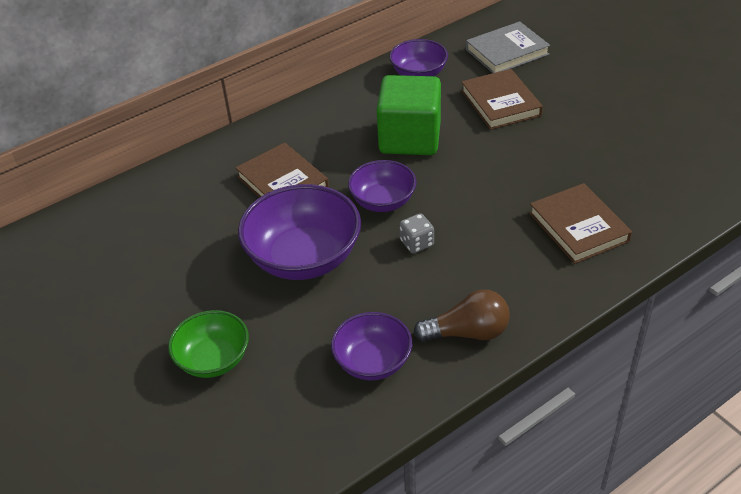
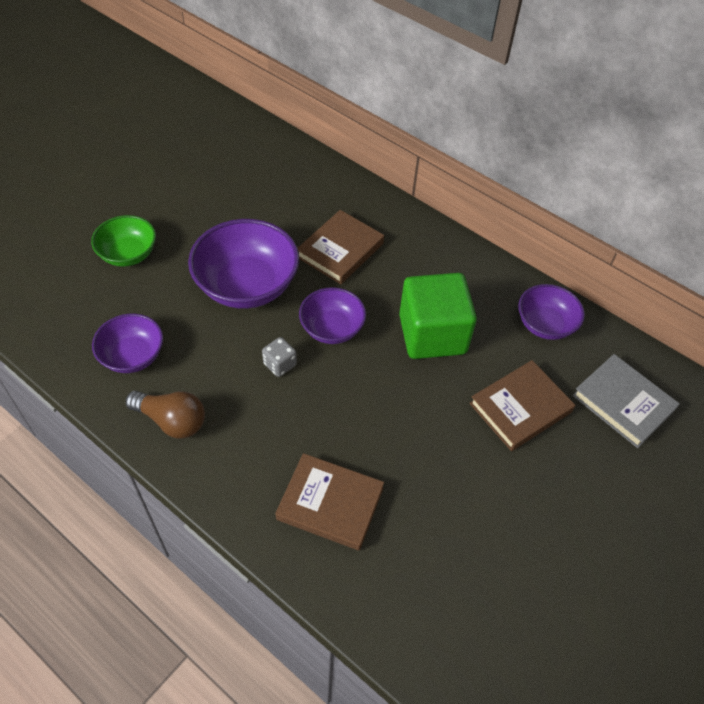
camera: 70 degrees right, 10 degrees up
(467, 332) = (172, 421): brown light bulb -> brown light bulb turned 45 degrees counterclockwise
(578, 227) = (330, 503): brown book -> brown book turned 60 degrees clockwise

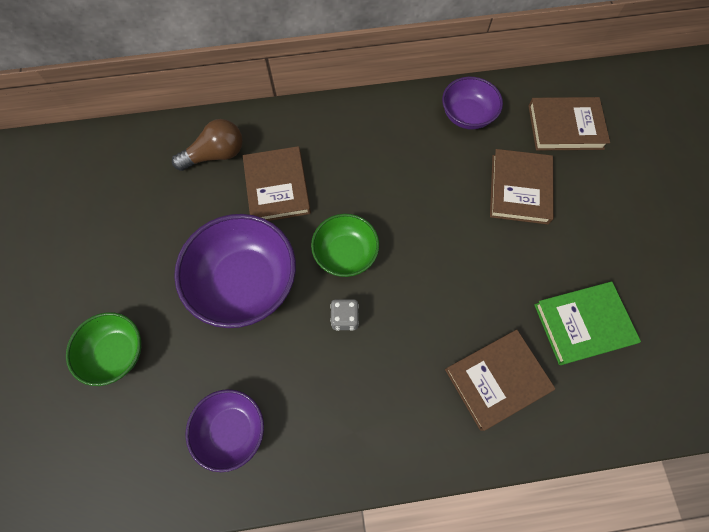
camera: 45 degrees left, 15 degrees up
(172, 421) = (326, 444): brown light bulb -> brown light bulb (216, 155)
(332, 328) = (345, 253): purple bowl -> green bowl
(432, 334) = (412, 191): green cube -> none
(445, 539) = (582, 324): none -> green book
(623, 403) = (565, 127): grey book -> brown book

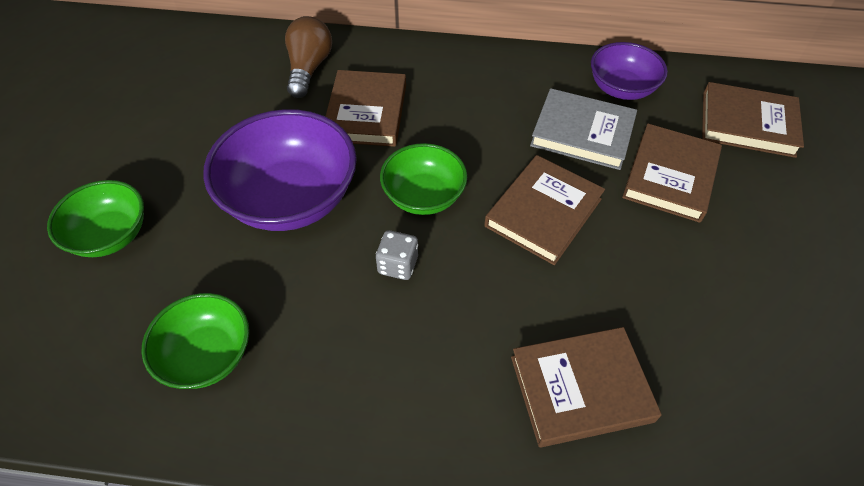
camera: 15 degrees right, 15 degrees down
(216, 155) = (309, 68): brown light bulb -> brown light bulb turned 75 degrees counterclockwise
(232, 429) = (207, 355): purple bowl -> green bowl
(437, 245) = (543, 212): none -> brown book
(447, 165) = (582, 133): none -> grey book
(582, 324) = (723, 350): green book -> none

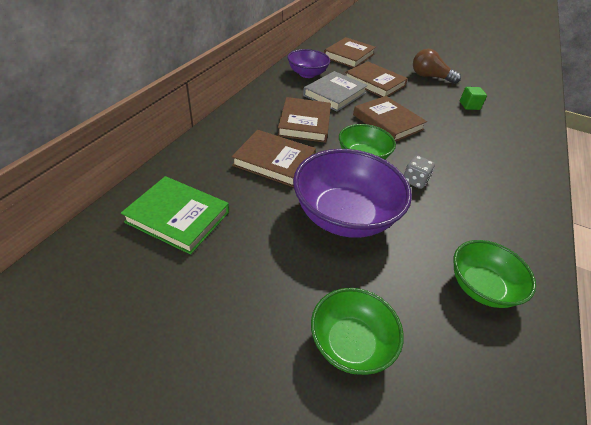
camera: 75 degrees left, 10 degrees down
(240, 71) = (178, 217): none -> green book
(309, 68) = (205, 177): brown light bulb -> brown light bulb (430, 77)
(580, 388) = (496, 144): brown book -> brown book (304, 123)
(709, 339) = (469, 106): none -> green cube

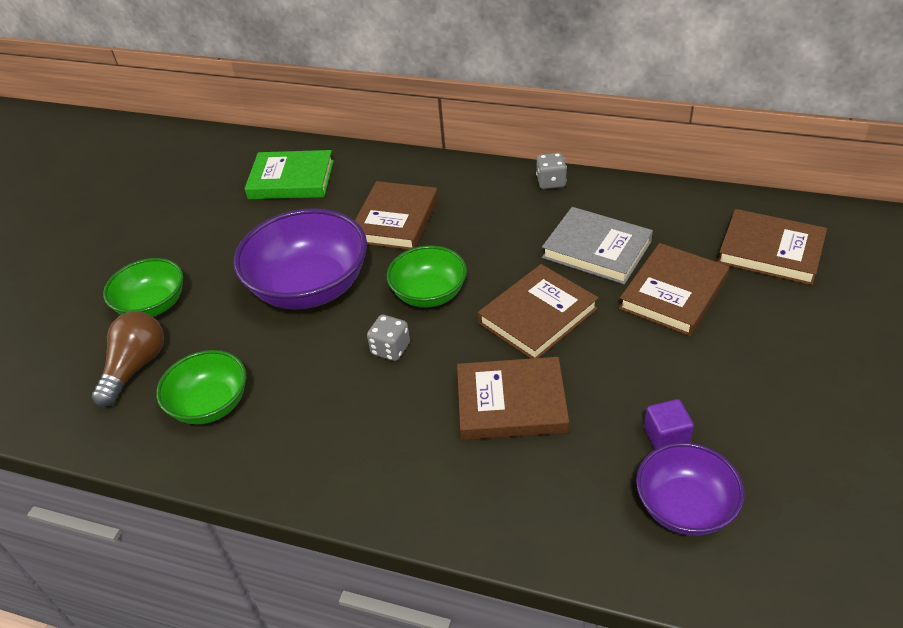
camera: 90 degrees right, 0 degrees up
(178, 217) = (291, 179): green book -> green book turned 75 degrees clockwise
(263, 94) = (551, 182): none -> grey dice
(304, 123) = (492, 231): brown book -> brown book (511, 403)
(307, 74) = (648, 212): purple bowl -> purple bowl (684, 507)
(430, 77) = (764, 376): brown light bulb -> brown light bulb (135, 367)
(469, 106) = (666, 436): green cube -> purple cube

